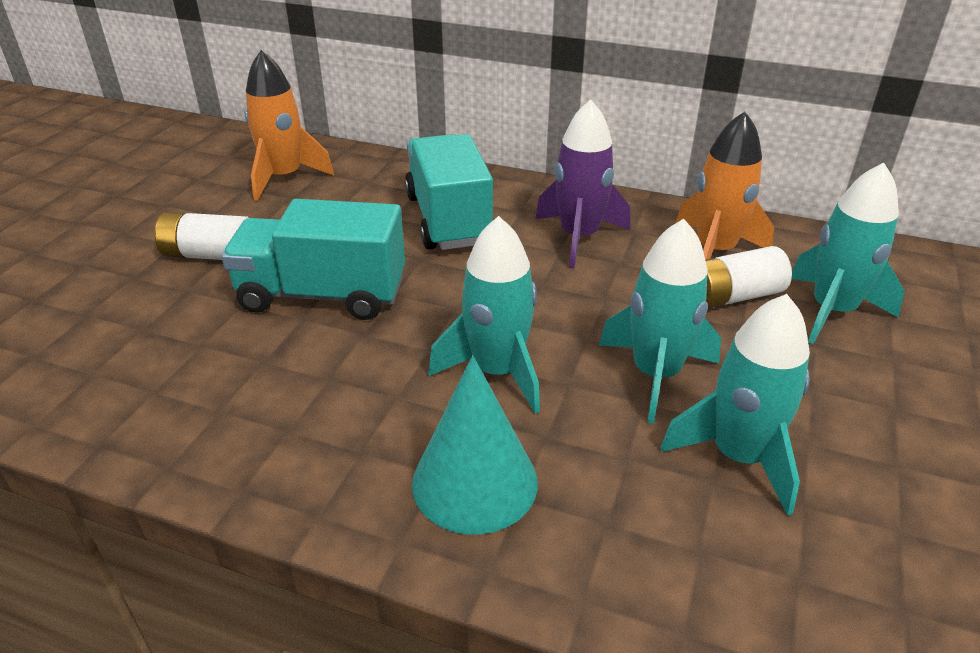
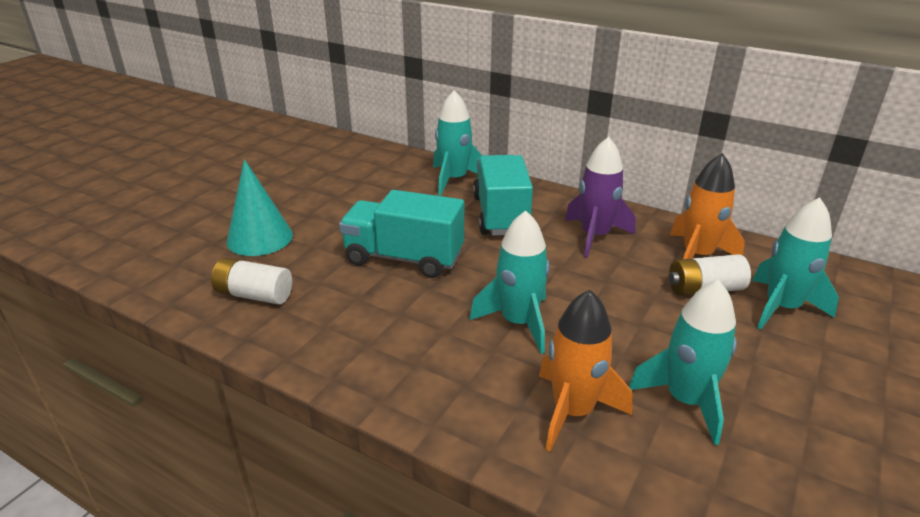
camera: 10 degrees right, 5 degrees down
(209, 255) = (331, 224): white battery -> white battery (254, 295)
(284, 177) = (389, 176): orange rocket -> orange rocket (573, 411)
(475, 482) = (490, 393): turquoise cone -> turquoise cone (260, 238)
(655, 374) = (634, 337): turquoise rocket -> turquoise rocket (454, 180)

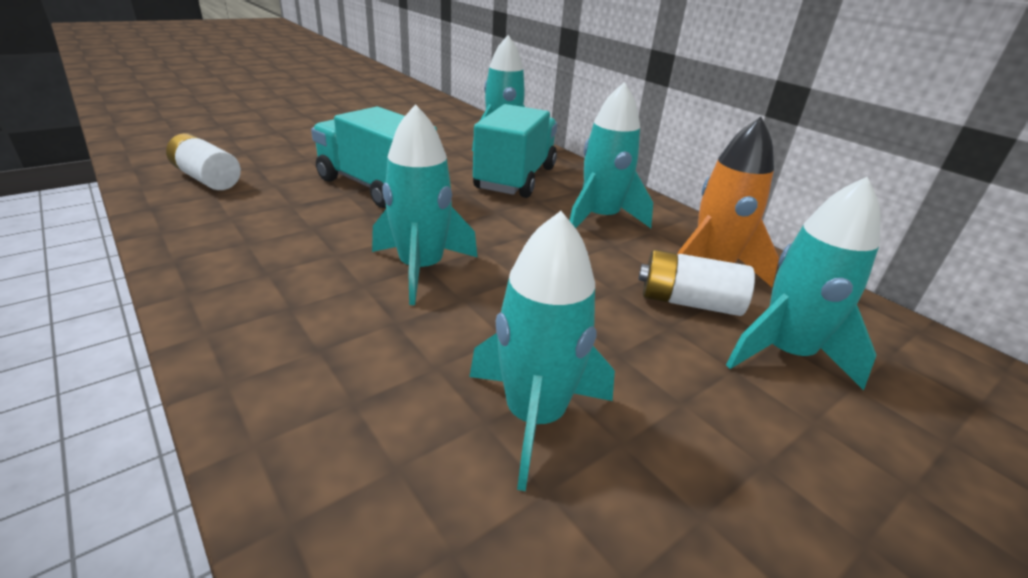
camera: 20 degrees right, 0 degrees up
(260, 238) = (272, 143): turquoise cone -> none
(573, 411) = (374, 375): orange rocket -> none
(595, 236) = (600, 218): purple rocket -> turquoise rocket

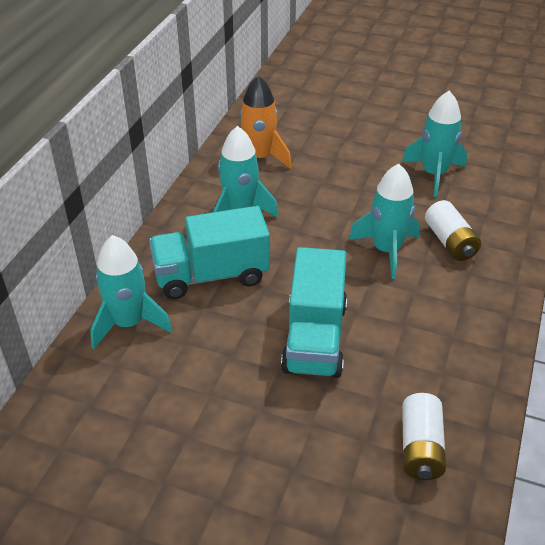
camera: 120 degrees left, 10 degrees up
(688, 302) = (307, 158): white battery -> white battery (450, 242)
(785, 353) = (318, 128): turquoise rocket -> none

